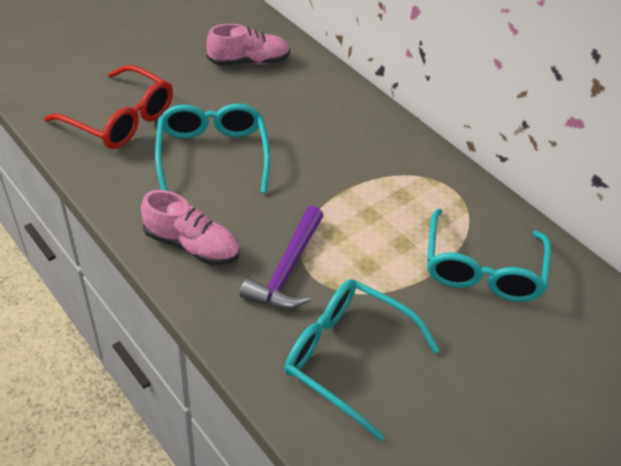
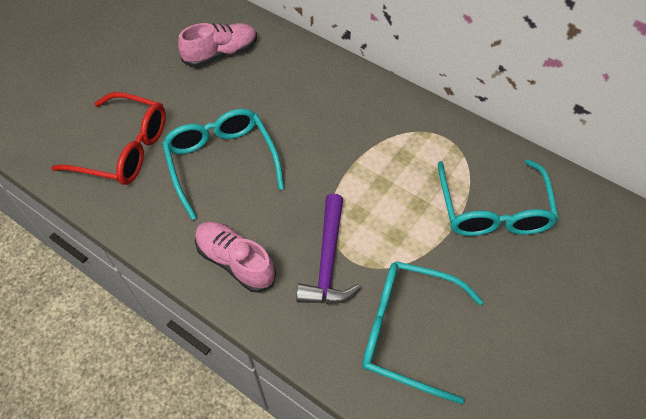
camera: 10 degrees left, 10 degrees up
(192, 245) = (235, 261): pink shoe -> pink shoe turned 150 degrees counterclockwise

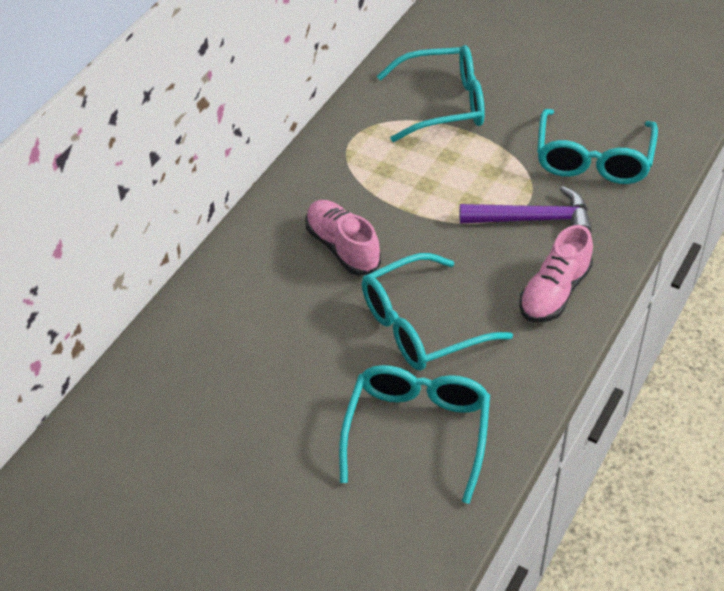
camera: 95 degrees left, 10 degrees down
(124, 149) = (417, 432): red glasses -> turquoise glasses
(221, 53) = (228, 357): pink shoe -> pink shoe (342, 248)

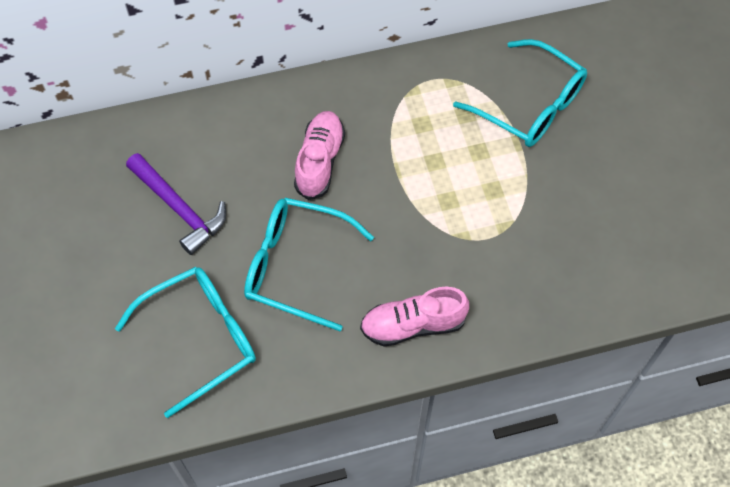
camera: 45 degrees right, 15 degrees up
(533, 219) = (473, 255): purple hammer -> purple hammer (179, 208)
(593, 159) = (581, 246): turquoise glasses -> none

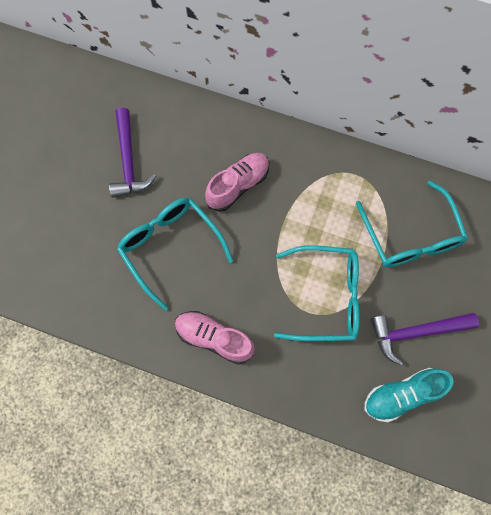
camera: 35 degrees right, 10 degrees up
(200, 338) = (79, 256): turquoise glasses -> turquoise glasses (326, 297)
(603, 191) = (415, 332): none -> purple hammer
(635, 256) = (402, 395): none -> turquoise shoe

